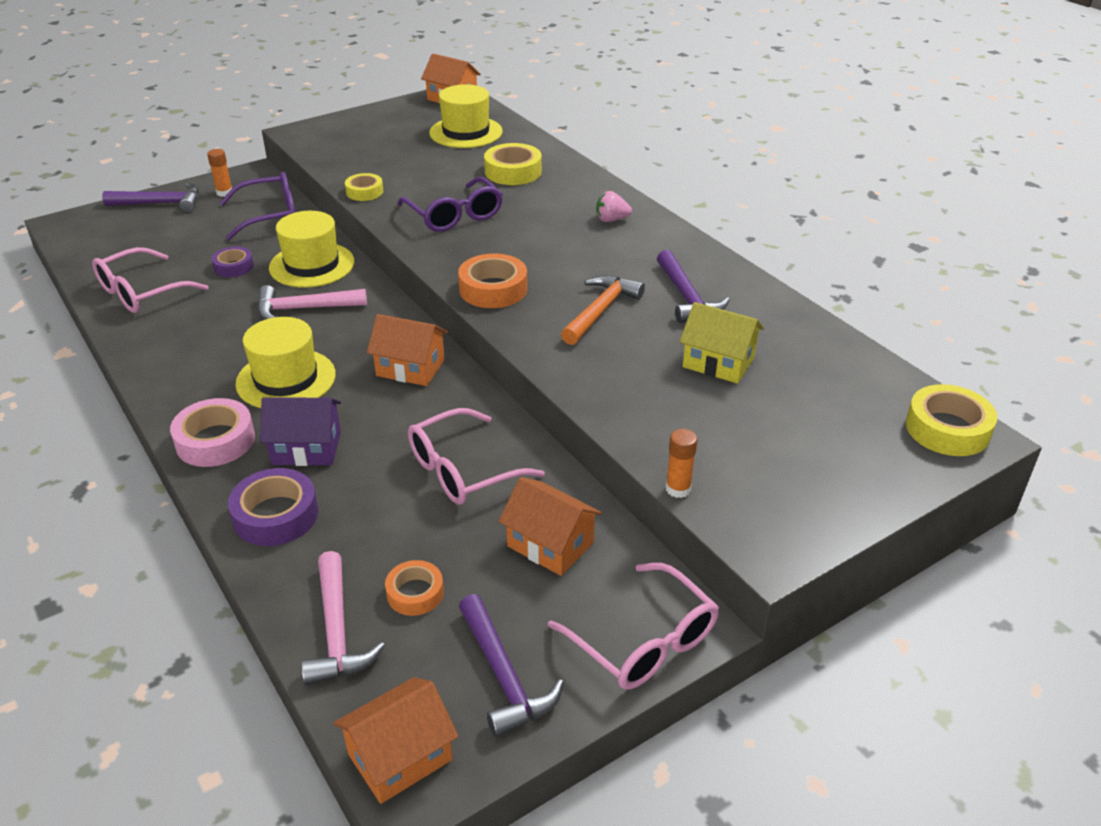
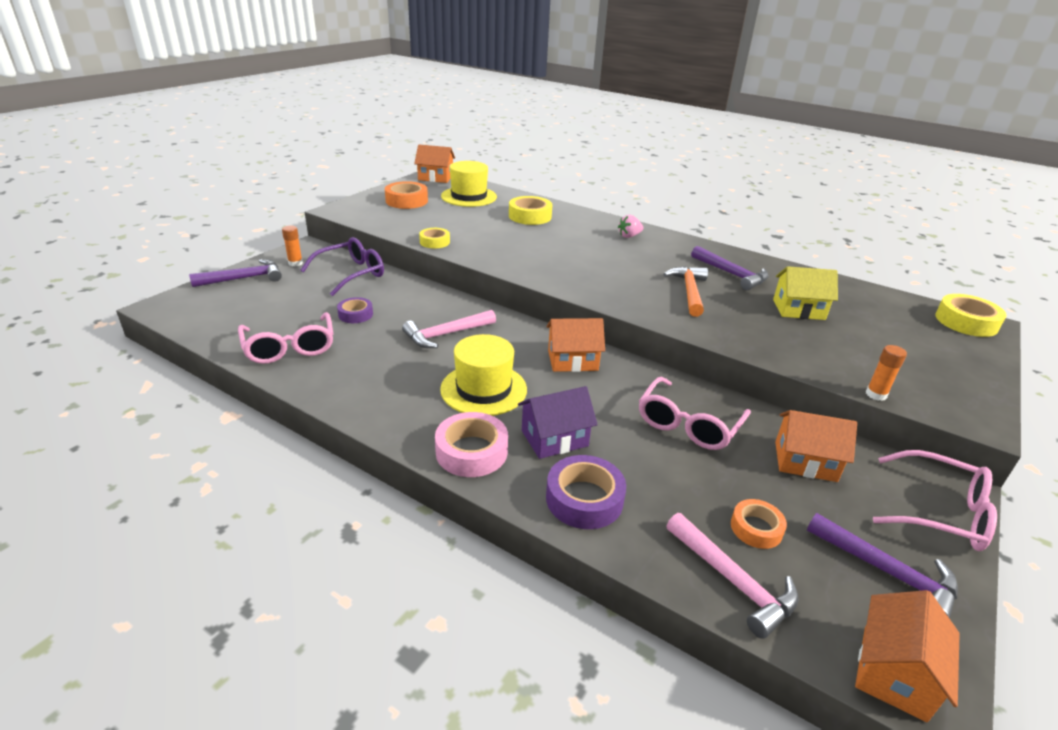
camera: 25 degrees left, 5 degrees down
(142, 292) = (290, 347): pink glasses -> pink glasses turned 45 degrees counterclockwise
(312, 265) = (421, 302): yellow hat -> none
(454, 215) = (519, 248): purple glasses -> none
(493, 289) = (602, 290): orange tape -> orange tape (406, 201)

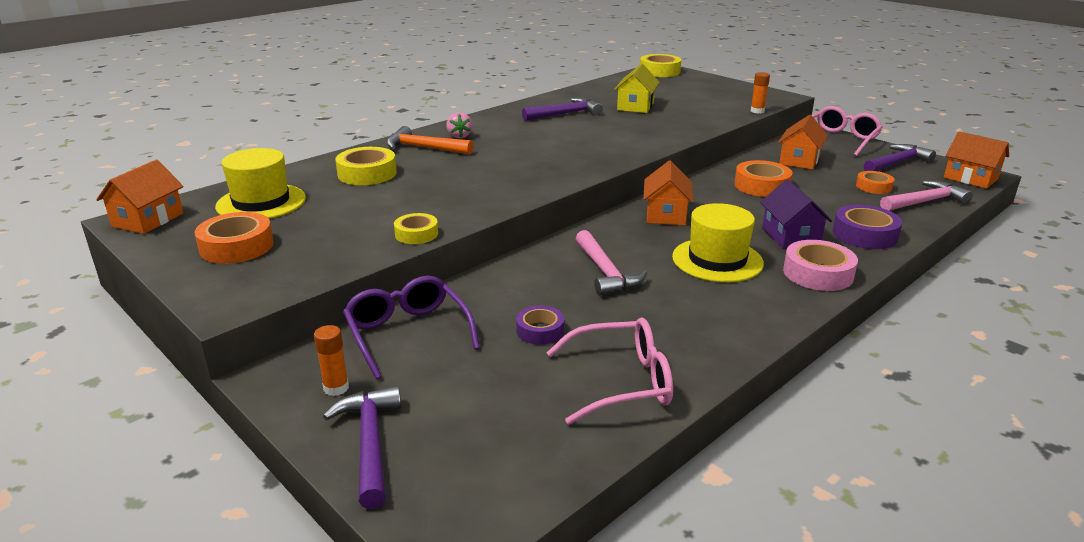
camera: 75 degrees left, 5 degrees down
(688, 424) = (761, 186): pink glasses -> orange tape
(689, 291) = (596, 133): orange hammer -> orange hammer (423, 148)

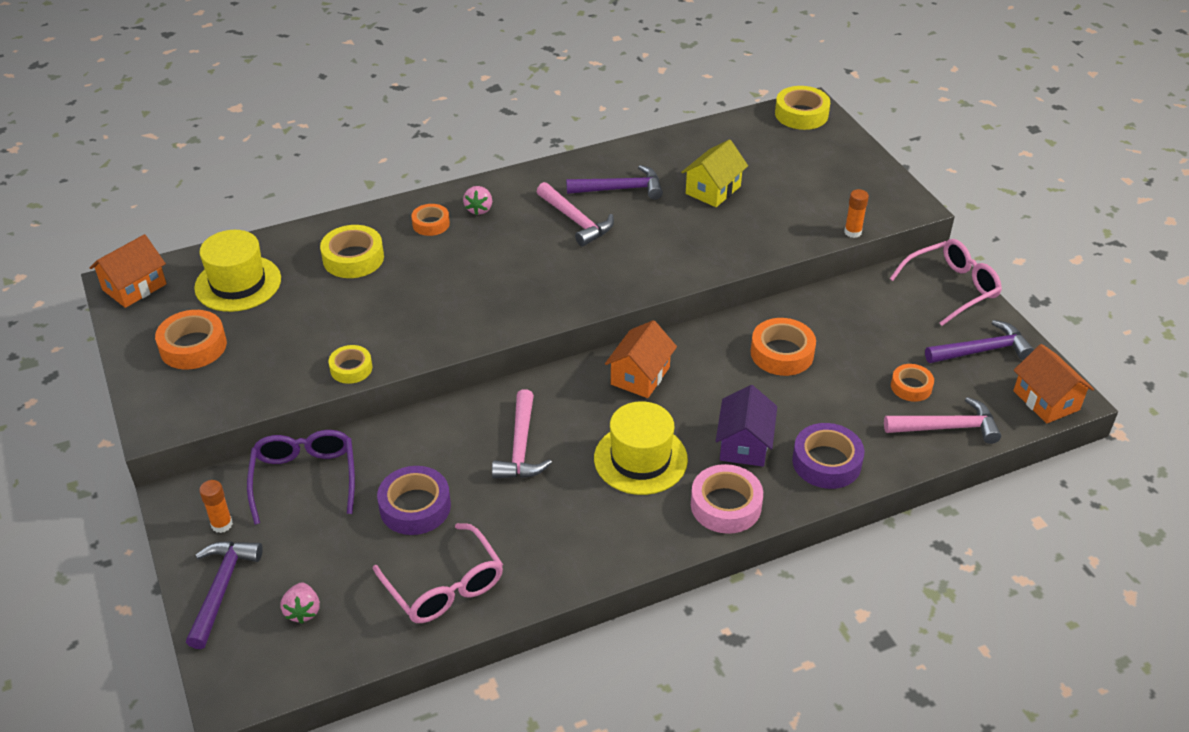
camera: 20 degrees right, 15 degrees up
(423, 148) = (431, 224): orange hammer -> orange tape
(482, 440) = (303, 611): none -> pink strawberry
(540, 330) = (415, 507): purple tape -> purple tape, size x1.59
(546, 131) = (576, 221): none -> pink hammer
(620, 382) = (444, 585): pink glasses -> pink glasses turned 45 degrees clockwise
(799, 160) = (865, 317): orange house -> none

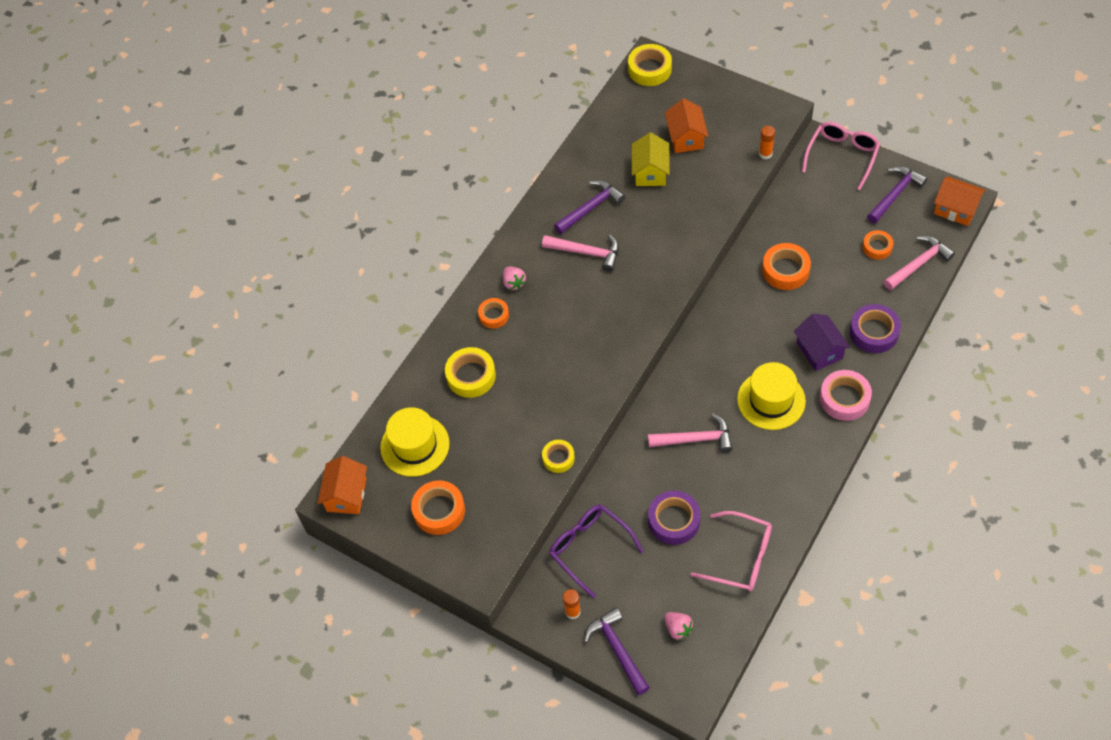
camera: 30 degrees left, 15 degrees up
(521, 447) = (695, 439): pink hammer -> pink hammer turned 60 degrees counterclockwise
(640, 376) = (718, 342): orange house -> orange house (686, 137)

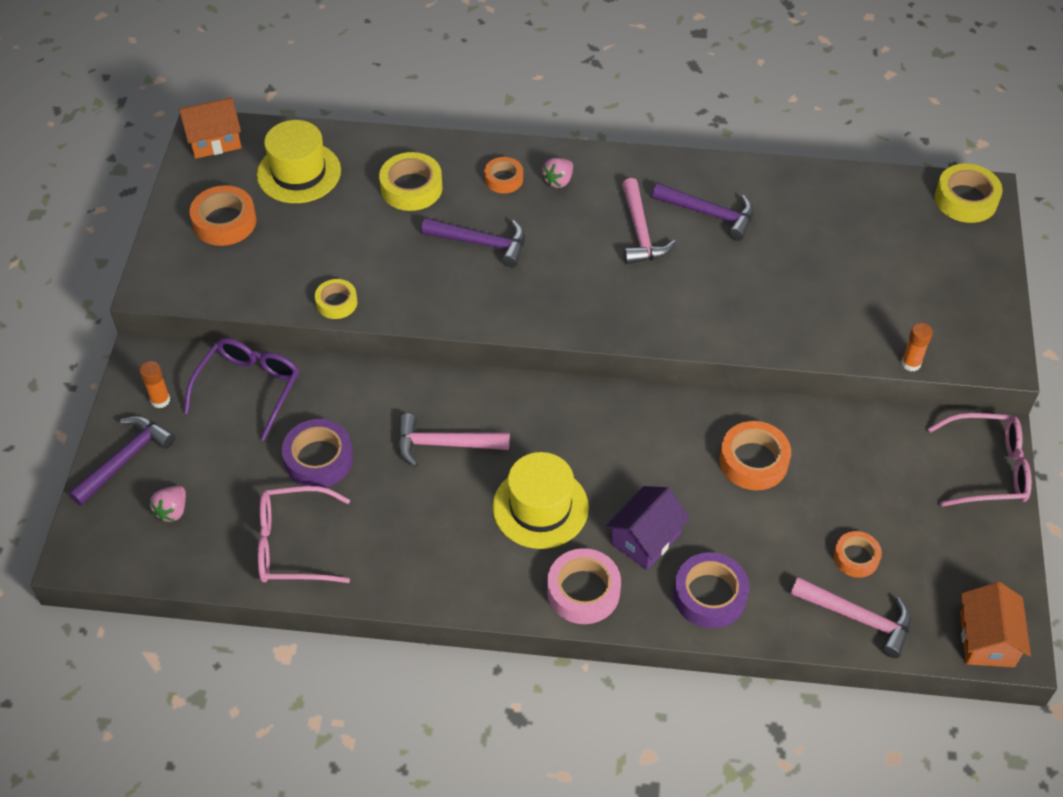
camera: 60 degrees right, 5 degrees down
(650, 172) = (802, 253): yellow house -> none
(686, 137) = (880, 271): orange house -> none
(695, 439) = (444, 444): pink hammer -> pink hammer turned 120 degrees clockwise
(740, 557) = (294, 545): pink glasses -> pink glasses turned 90 degrees clockwise
(895, 194) = (963, 553): purple hammer -> purple hammer (482, 243)

